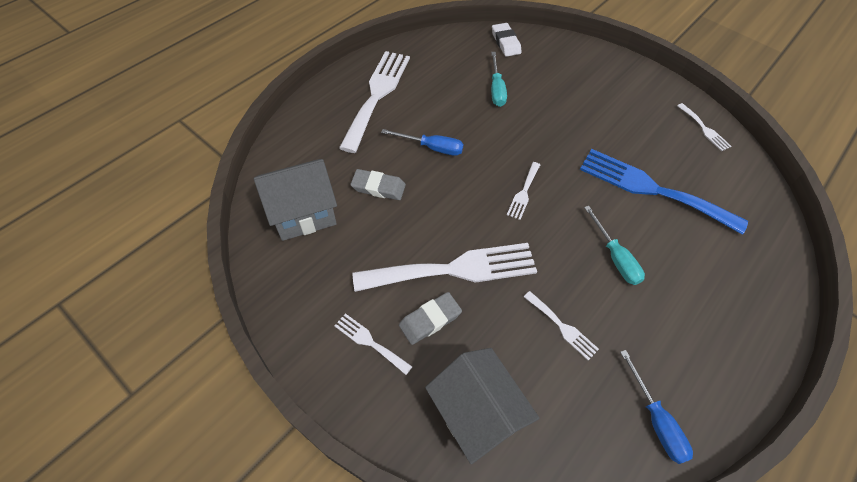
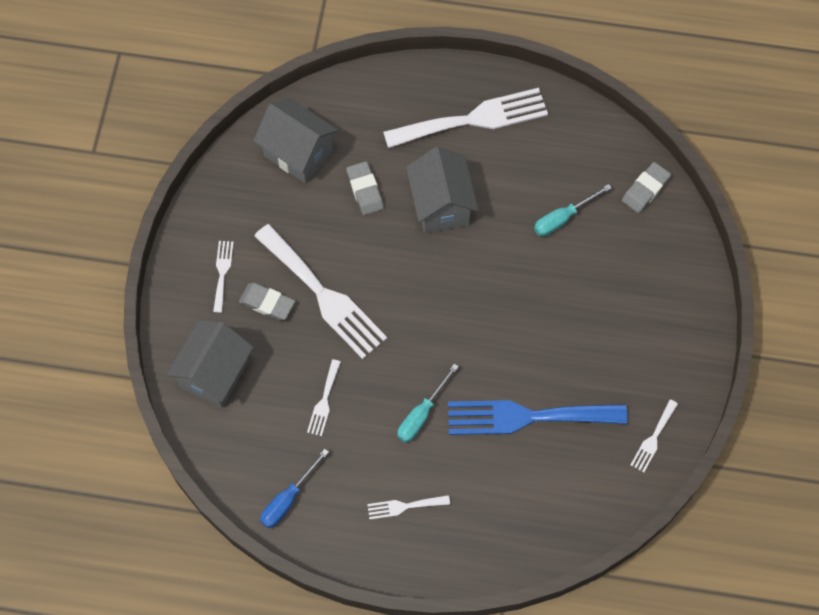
camera: 60 degrees right, 10 degrees up
(432, 148) = (441, 205): blue screwdriver -> grey house
(505, 42) = (645, 189): white eraser -> grey eraser
(523, 193) = (442, 308): white fork -> white fork (404, 506)
(652, 189) = (527, 417): blue fork -> blue fork turned 90 degrees counterclockwise

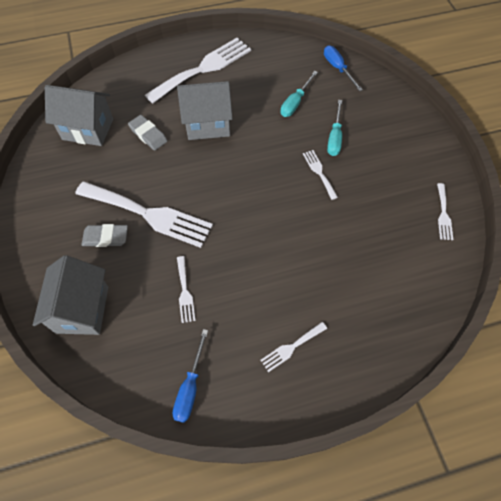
camera: 25 degrees left, 5 degrees down
(222, 273) = (60, 230): white fork -> white fork (319, 172)
(421, 414) = (267, 269): turquoise screwdriver -> turquoise screwdriver (334, 137)
(441, 205) = (208, 124): grey house -> grey house turned 60 degrees counterclockwise
(527, 417) = (347, 237): blue fork -> none
(645, 189) = (338, 68): grey eraser -> blue screwdriver

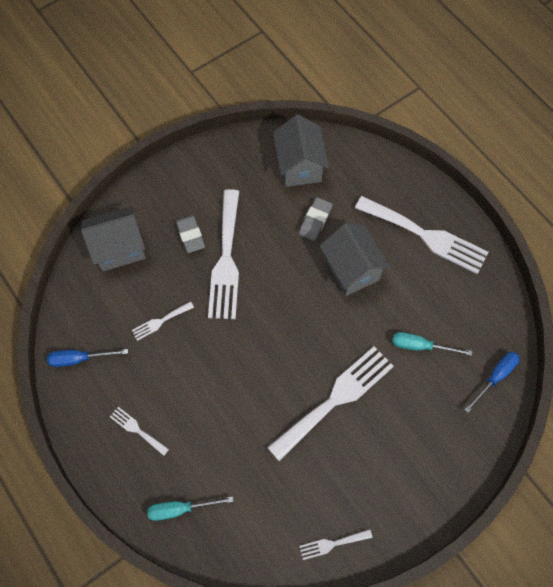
camera: 70 degrees right, 5 degrees up
(319, 172) = (335, 399): white fork -> white fork, size x2.21
(334, 137) = (389, 402): turquoise screwdriver -> turquoise screwdriver (180, 509)

